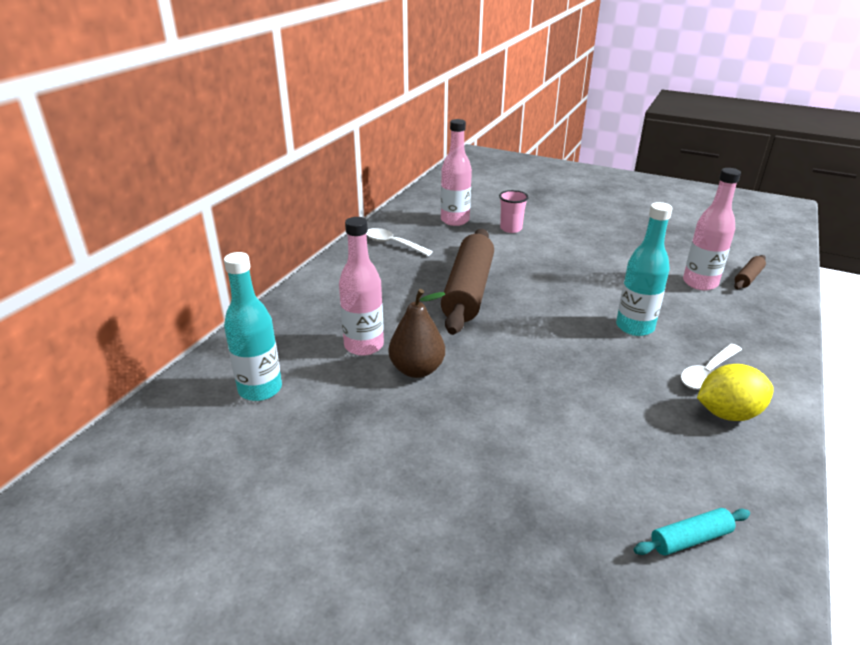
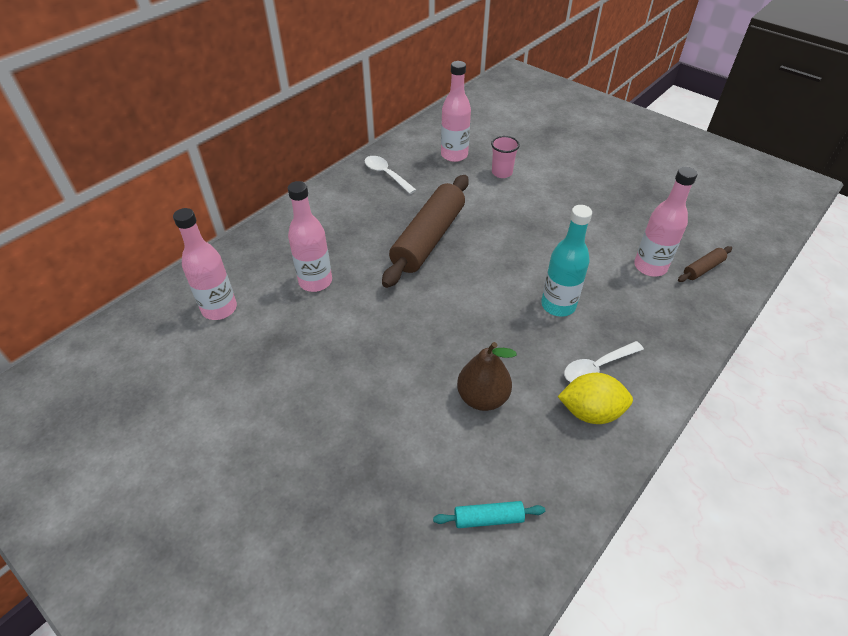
camera: 15 degrees right, 15 degrees up
(260, 389) = (219, 309): turquoise bottle -> pink bottle
(417, 369) = (347, 314): brown pear -> brown pear (482, 397)

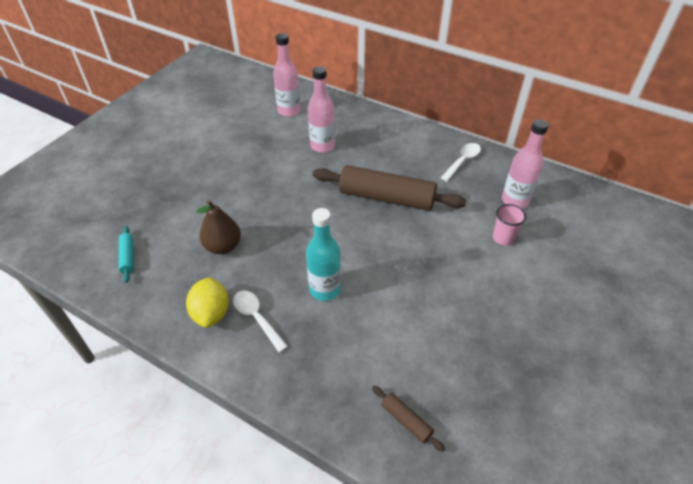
camera: 80 degrees right, 0 degrees up
(650, 267) = (395, 367): pink bottle -> none

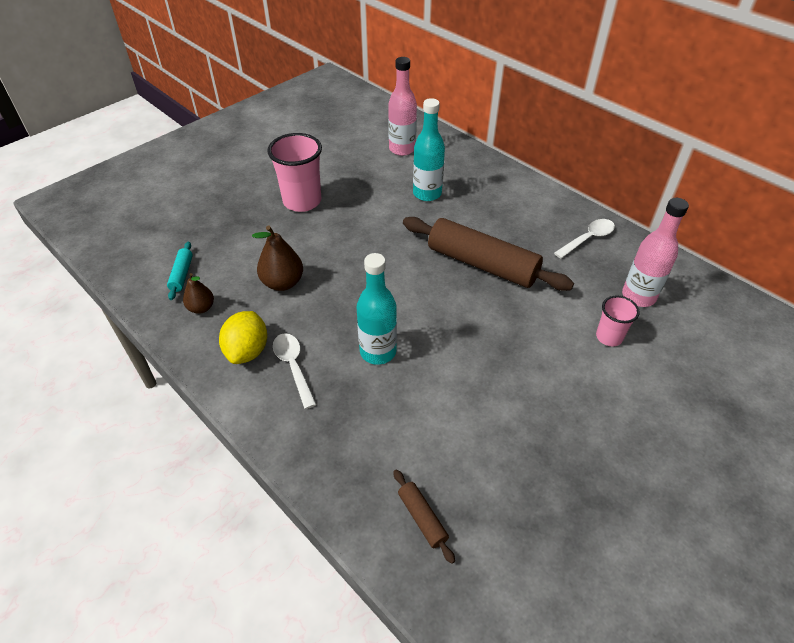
camera: 15 degrees right, 0 degrees up
(156, 283) = (201, 308): none -> brown pear
(216, 171) = (302, 201): none -> pink cup
(322, 146) = (427, 193): pink bottle -> turquoise bottle

